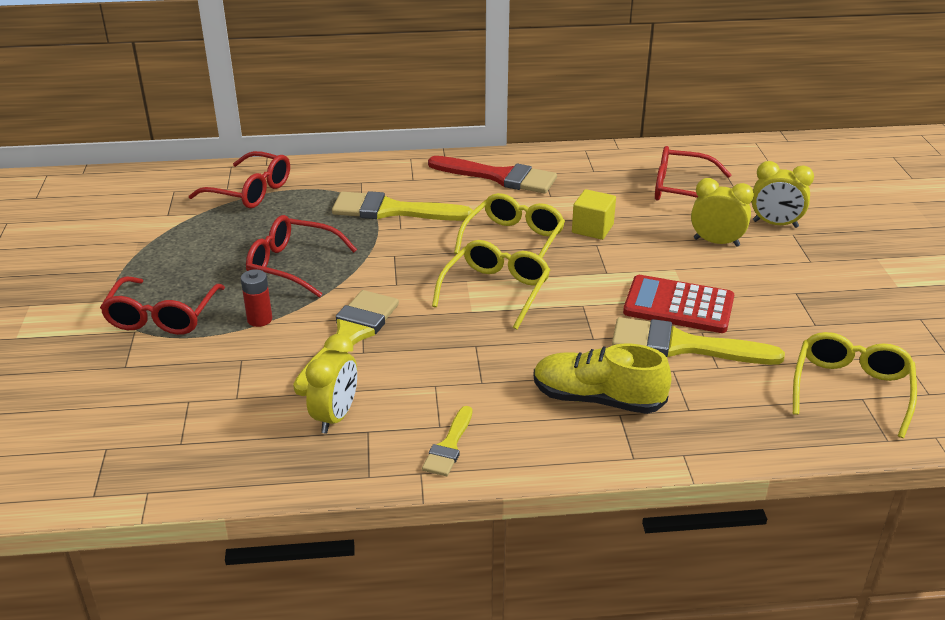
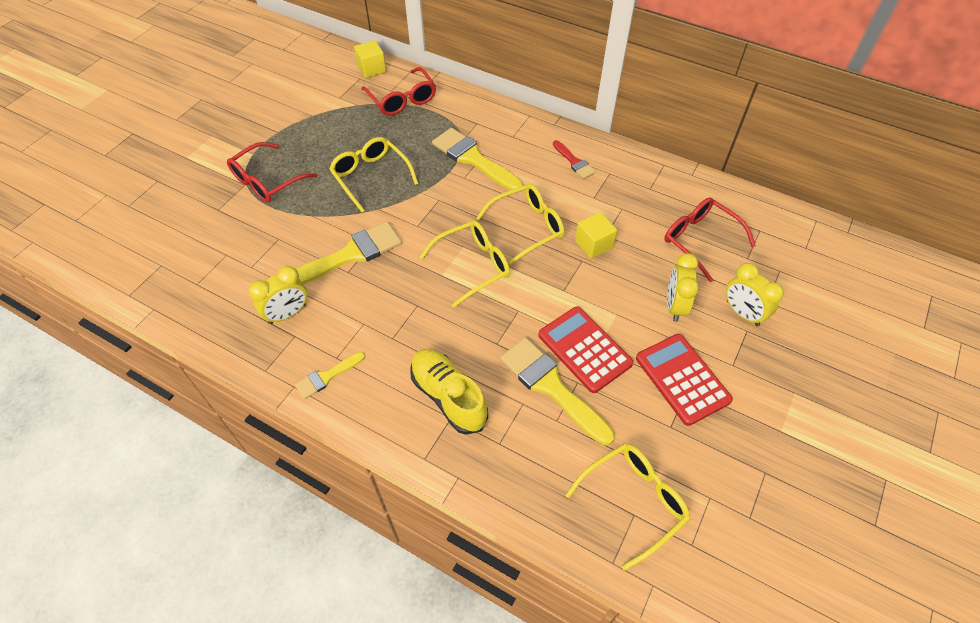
camera: 35 degrees right, 20 degrees up
(180, 178) = (371, 69): none -> yellow cube
(259, 319) = (314, 212): red battery -> none
(292, 265) = (370, 176): red glasses -> yellow glasses
(499, 177) = (574, 162): red brush -> red brush, size x0.54
(716, 242) = (674, 306): yellow clock -> yellow clock turned 135 degrees counterclockwise
(784, 288) = (682, 379): none -> red calculator

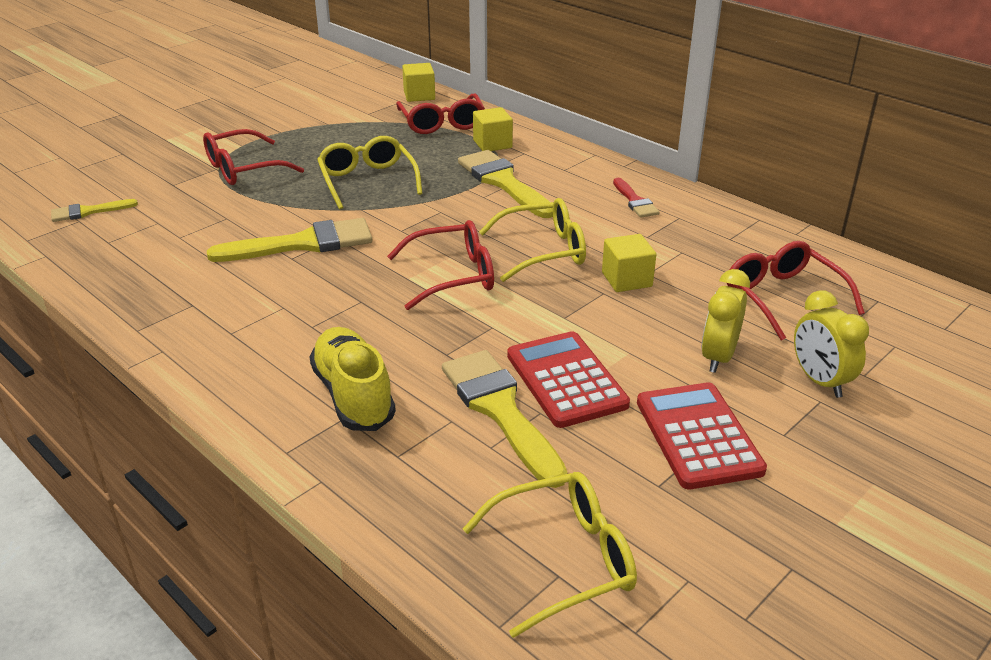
camera: 15 degrees right, 20 degrees down
(287, 314) = (196, 283): yellow clock -> none
(327, 376) = (208, 348): yellow brush -> yellow brush (88, 212)
(450, 117) = (492, 144): none -> yellow cube
(473, 265) = (453, 276): yellow glasses -> red glasses

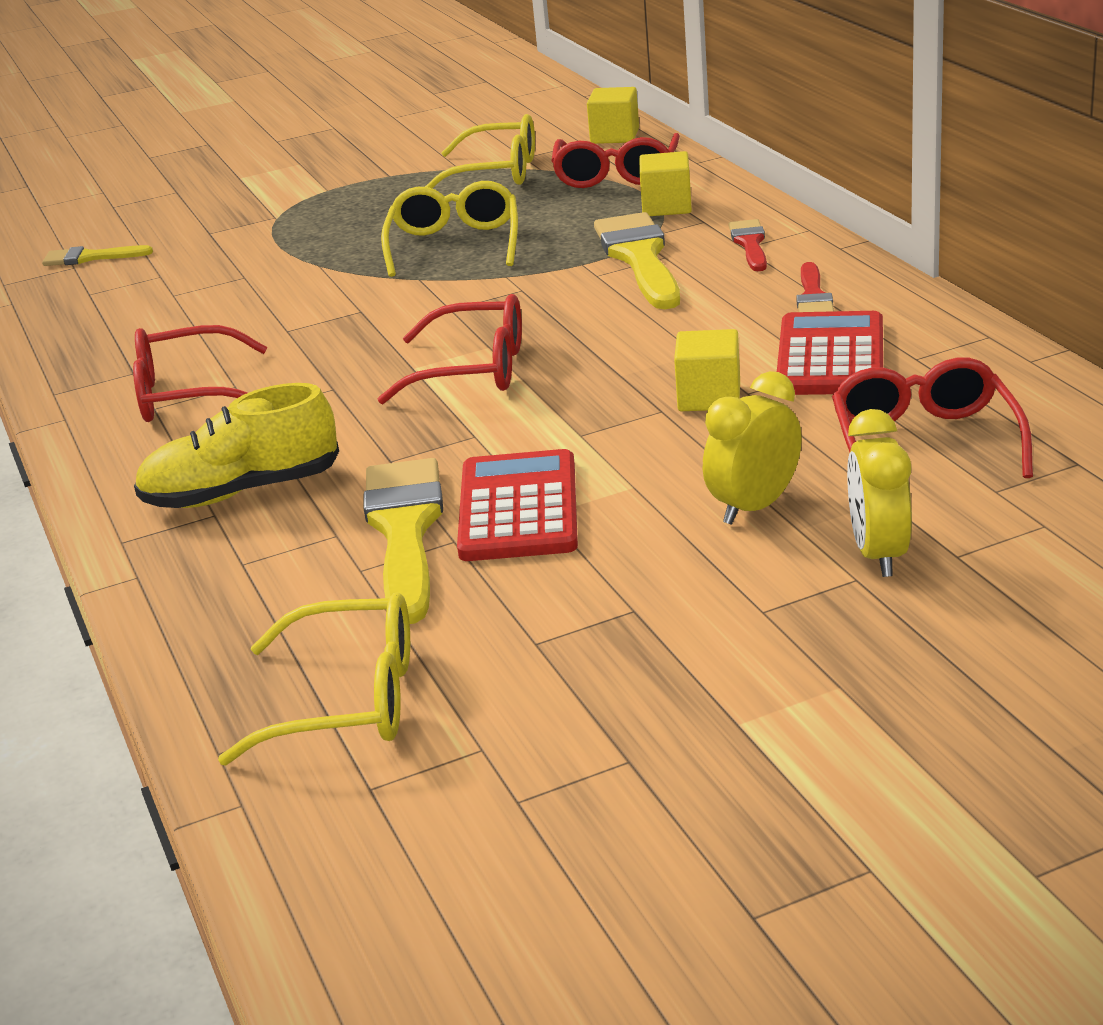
camera: 25 degrees right, 5 degrees down
(243, 169) = (307, 219): red glasses -> red glasses (187, 394)
(303, 243) = (314, 314): yellow brush -> none
(353, 395) = (242, 492): yellow shoe -> yellow shoe turned 105 degrees counterclockwise
(544, 251) = (622, 350): yellow glasses -> yellow glasses (496, 173)
(566, 167) = (750, 244): none -> red brush
(698, 436) = (639, 595): red calculator -> red calculator (831, 356)

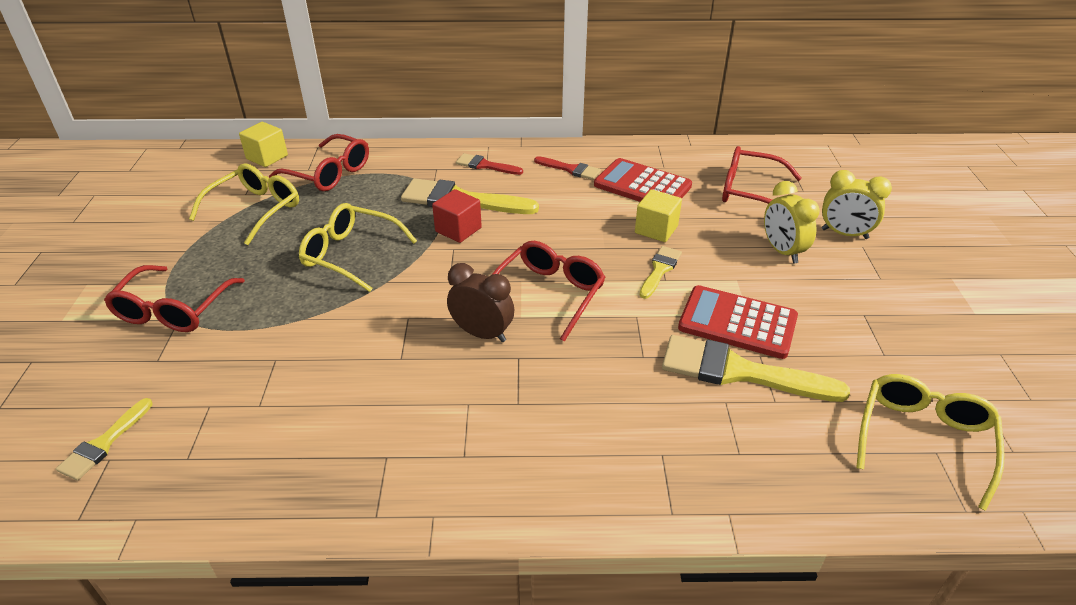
camera: 70 degrees left, 10 degrees up
(187, 394) = (459, 432): red glasses -> red glasses (173, 310)
(242, 492) = (639, 433): yellow shoe -> none
(361, 356) = (482, 334): none -> brown clock
(567, 278) = (458, 229): none -> red cube
(601, 425) = (660, 270): none -> yellow brush
(666, 206) = (400, 172): yellow cube -> none

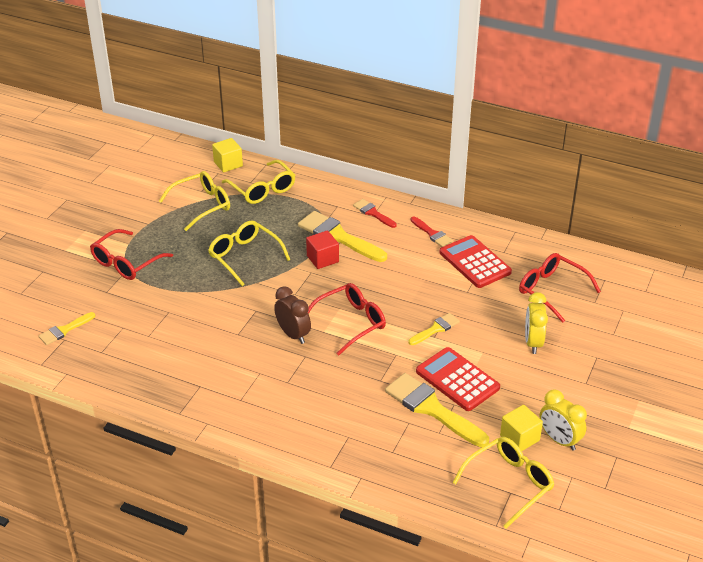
camera: 25 degrees right, 0 degrees up
(329, 173) = (262, 189): red glasses -> yellow glasses
(656, 229) = (457, 299): yellow cube -> yellow cube (519, 438)
(844, 234) = (592, 344): yellow clock -> yellow clock (559, 440)

